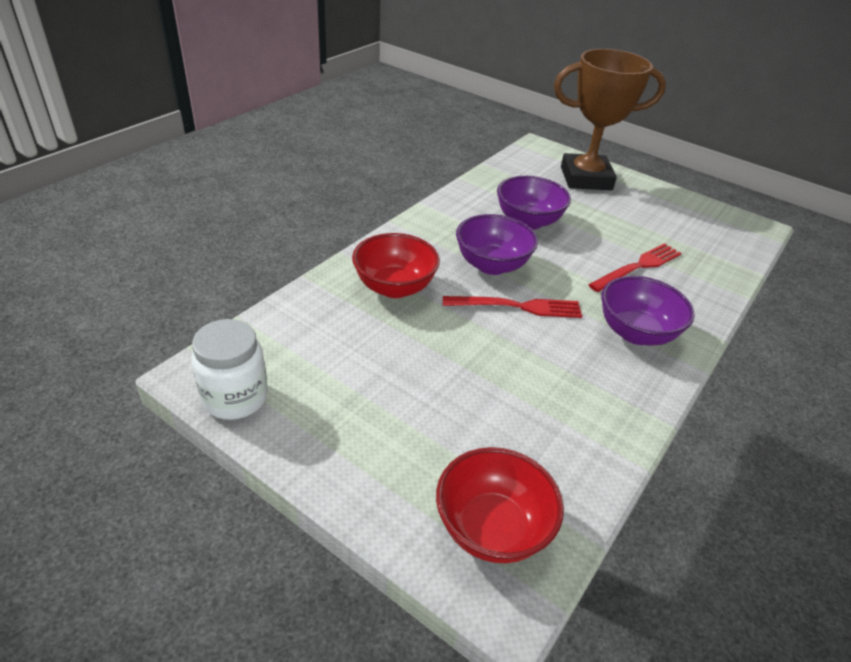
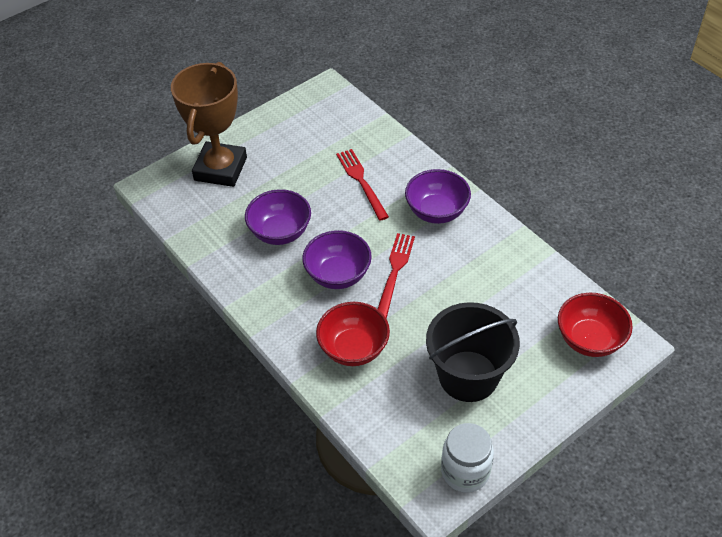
camera: 70 degrees left, 10 degrees up
(382, 387) = (468, 376): none -> black bucket

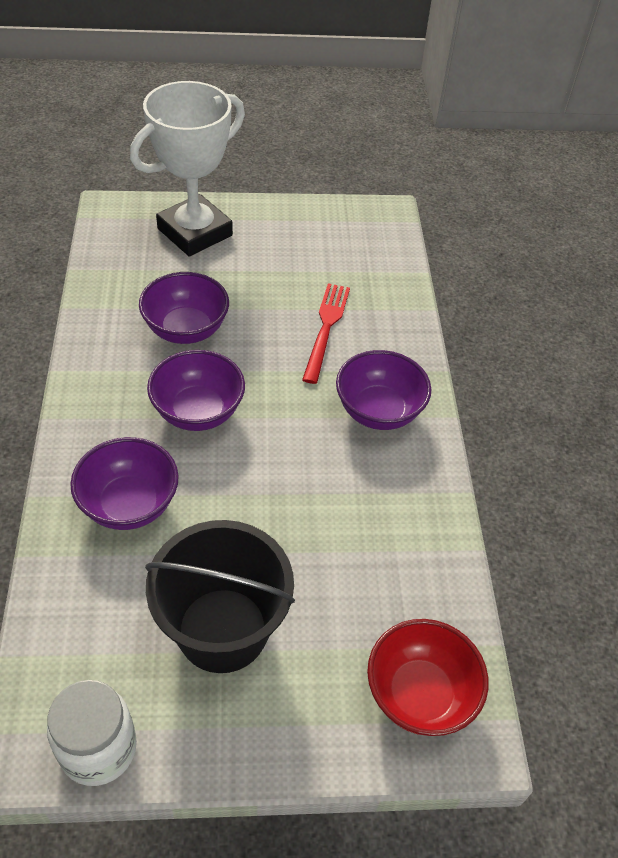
camera: 30 degrees right, 0 degrees up
(220, 169) = (195, 232): brown trophy -> white trophy
(353, 349) = (129, 504): red bowl -> purple bowl
(394, 272) = (262, 449): red fork -> none

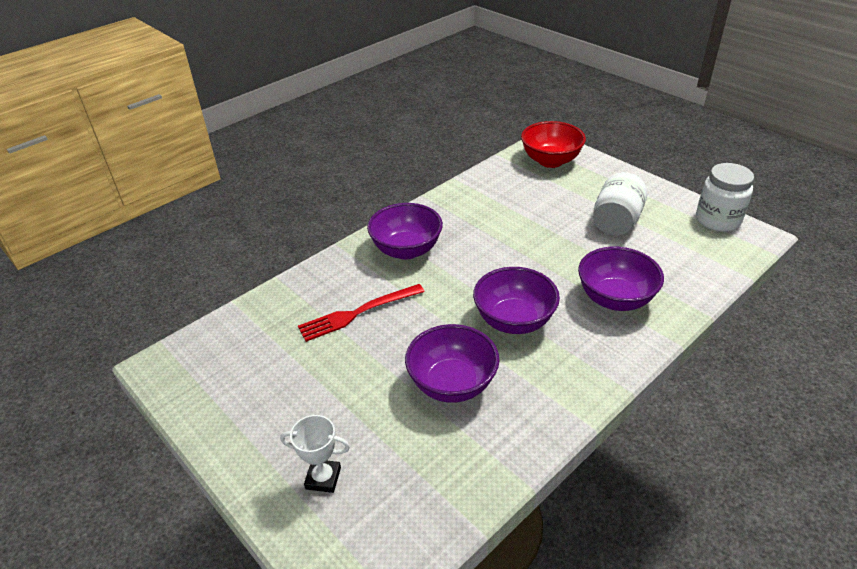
camera: 125 degrees left, 10 degrees down
(195, 232) = (323, 478): white trophy -> white trophy, size x0.41
(222, 630) = (616, 222): black bucket -> white jar

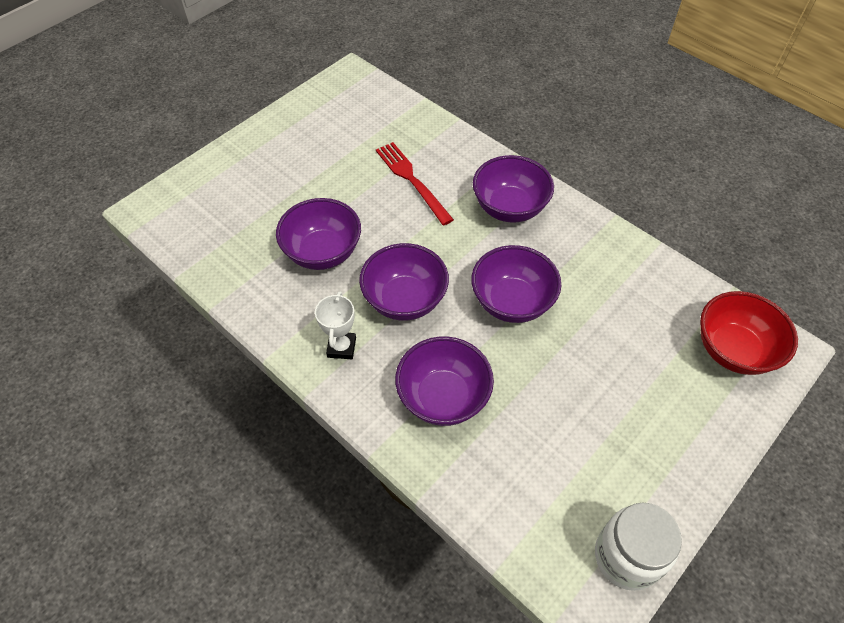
camera: 85 degrees right, 15 degrees up
(323, 478) = (236, 180): white trophy -> white trophy (341, 347)
(514, 255) = (512, 302): none -> purple bowl
(616, 222) = (597, 417): white jar -> none

